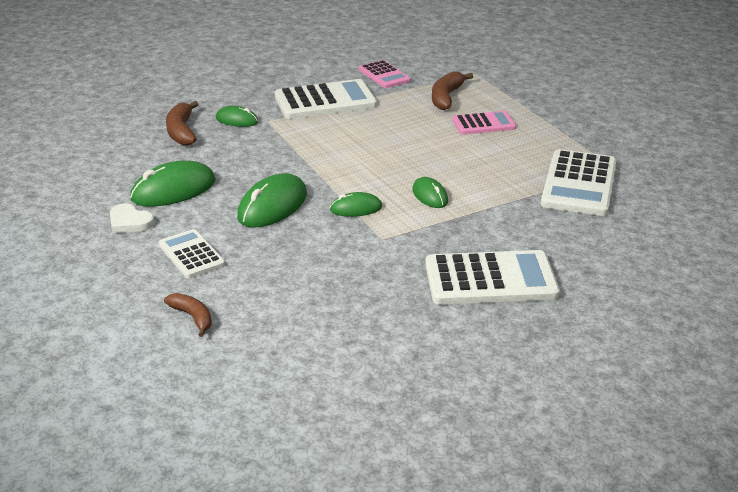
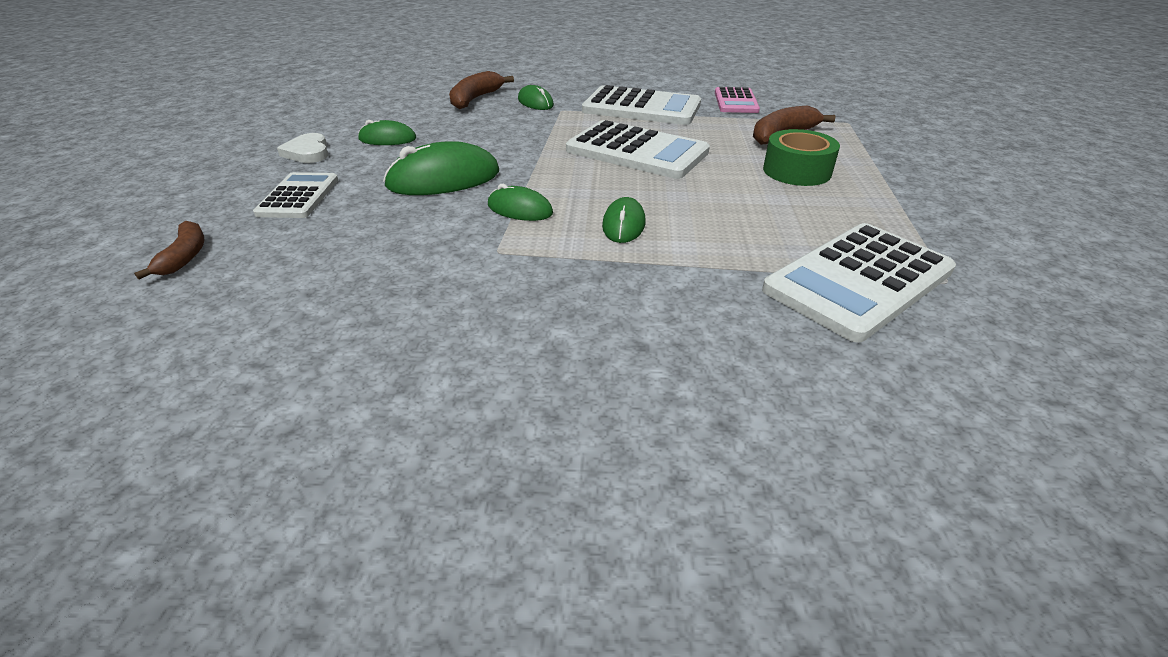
camera: 35 degrees right, 5 degrees up
(173, 190) = (387, 139): green mouse -> green mouse, size x0.58
(483, 124) = (796, 171): pink calculator -> green tape
(490, 280) = (551, 364): white calculator -> white calculator (636, 151)

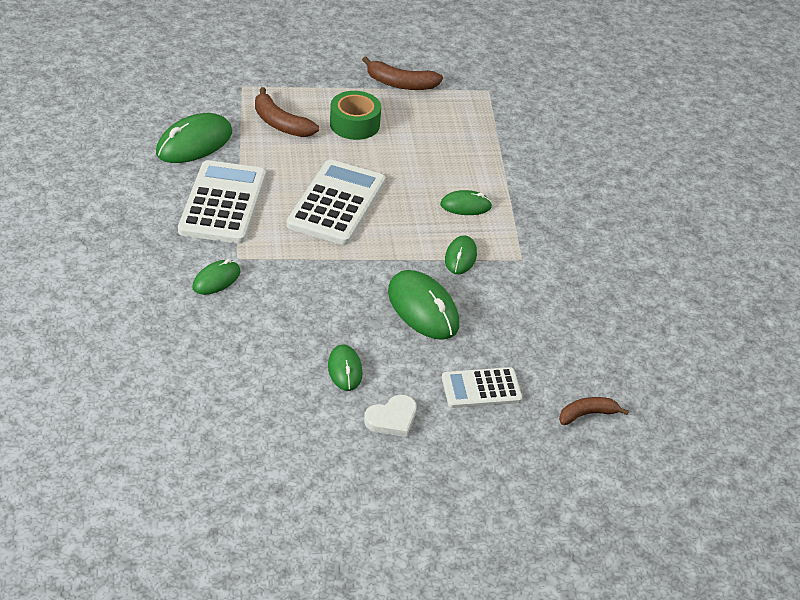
camera: 105 degrees left, 5 degrees up
(475, 99) = (211, 329): brown banana -> brown banana (400, 84)
(735, 101) = (194, 143): pink calculator -> green mouse
(858, 280) = (498, 119): white calculator -> none

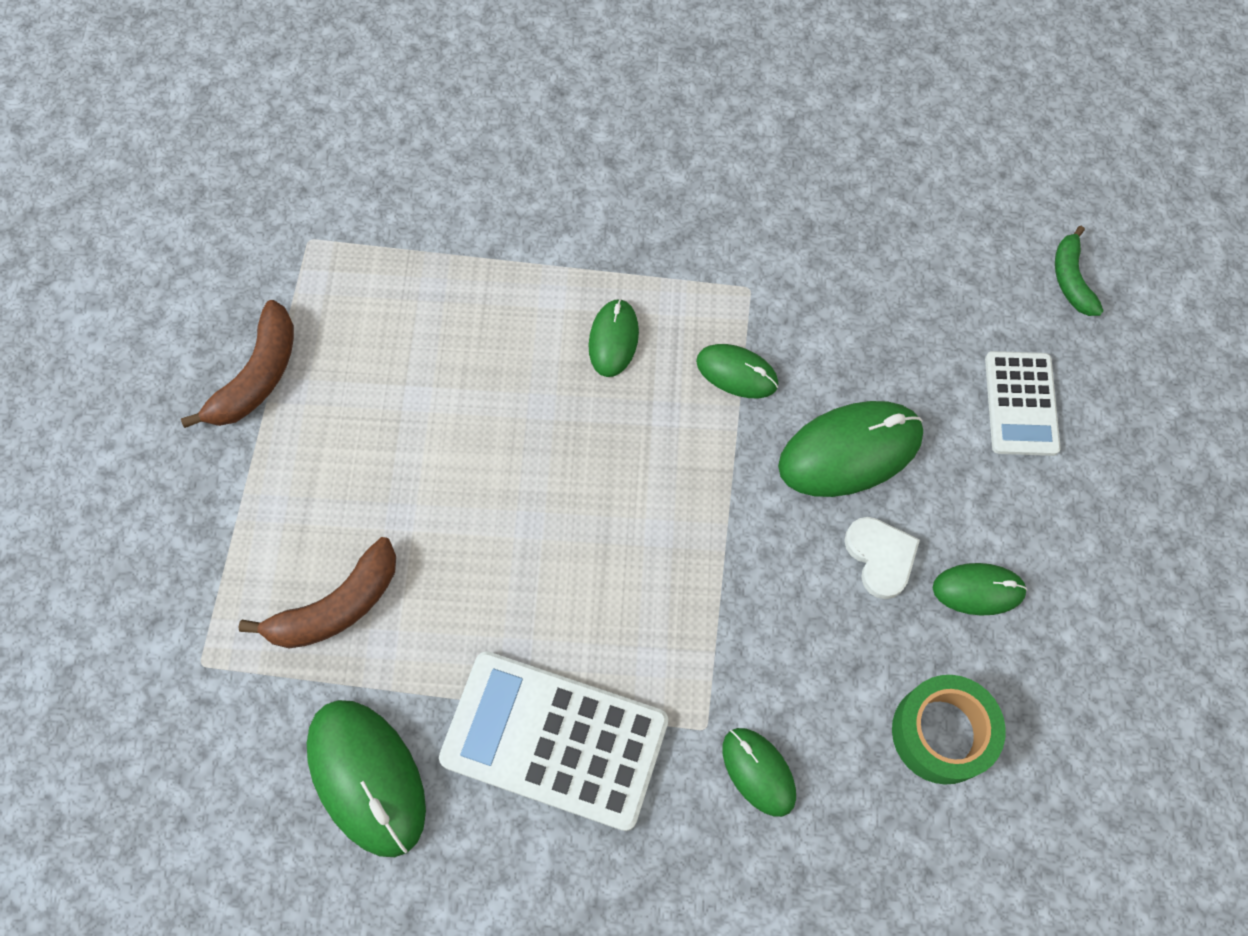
camera: 75 degrees left, 25 degrees up
(337, 203) = (581, 541): white calculator -> none
(354, 124) = (363, 475): green tape -> green tape (941, 733)
(392, 419) = (1079, 538): white heart -> white heart (880, 557)
(587, 414) = (1071, 279): brown banana -> green banana

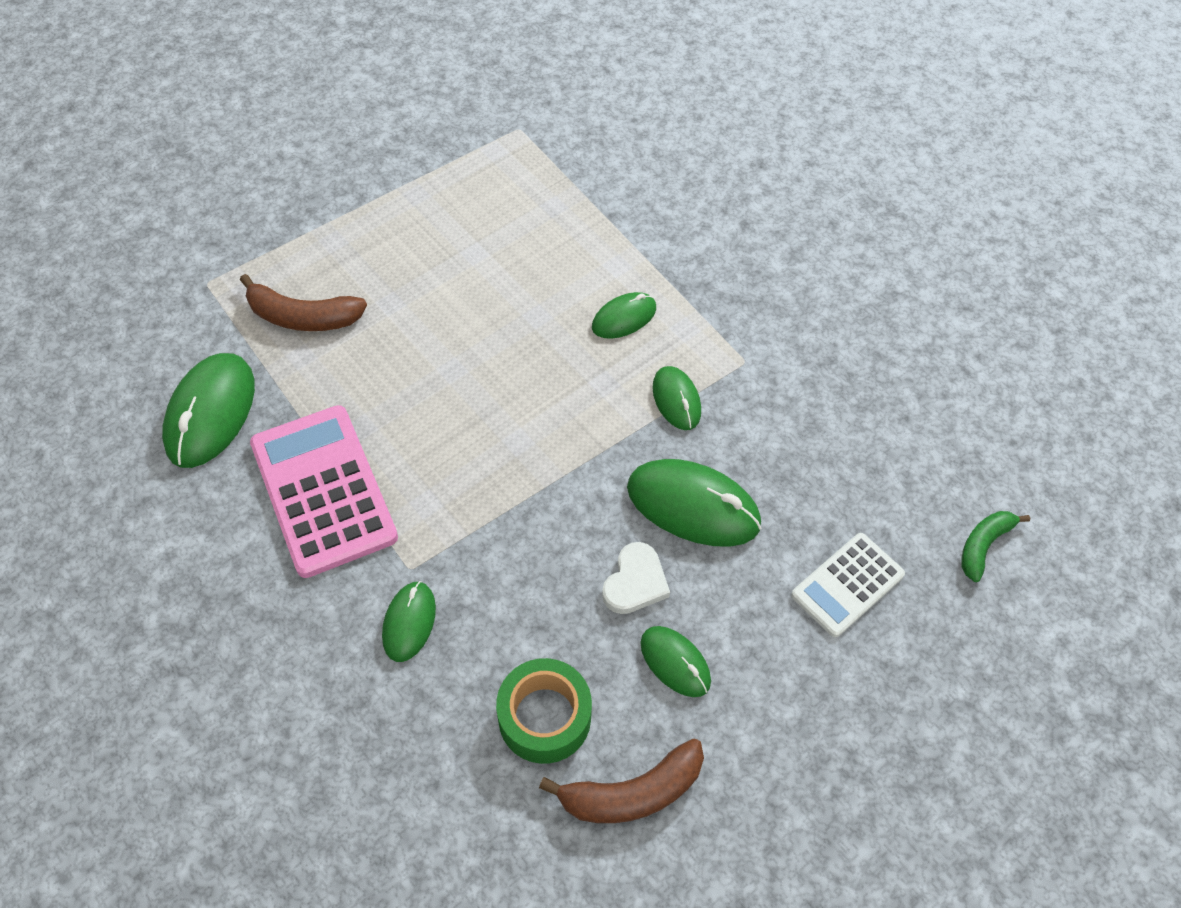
camera: 45 degrees right, 10 degrees down
(258, 376) = (408, 173): brown banana -> brown banana (632, 793)
(555, 739) = (324, 490): white calculator -> pink calculator

